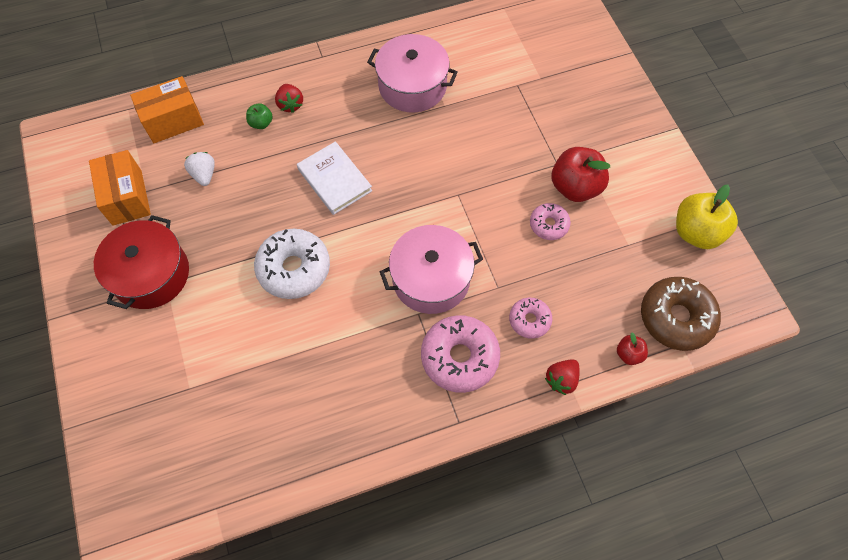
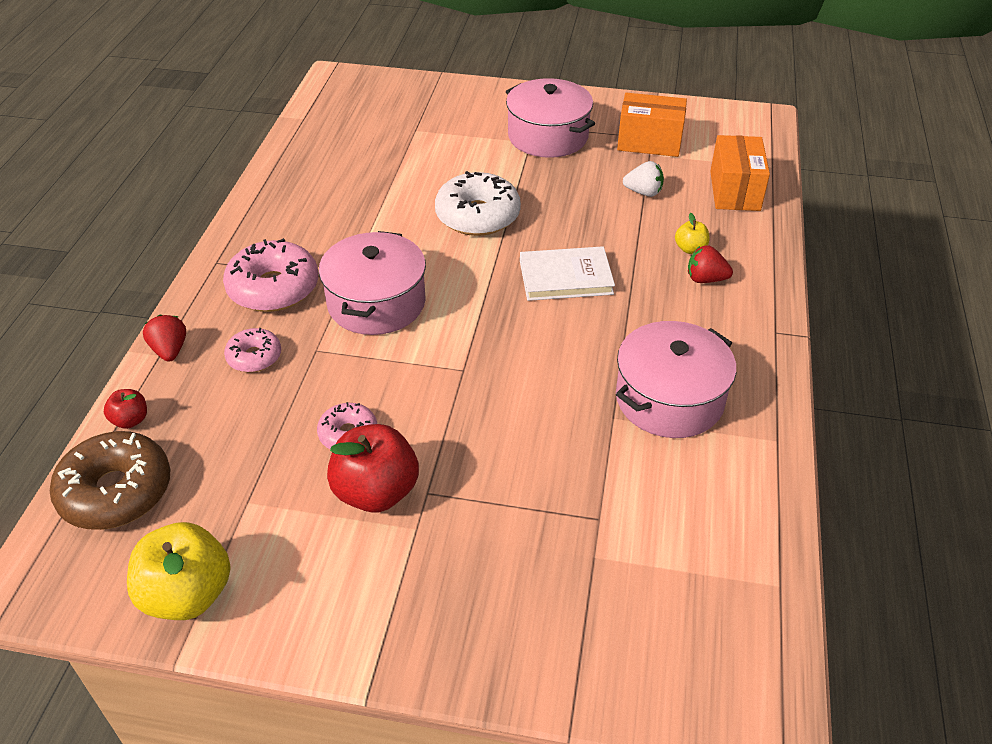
camera: 120 degrees right, 20 degrees down
(151, 274) = (548, 136): red pot -> pink pot
(261, 123) = (690, 249): green apple -> yellow apple

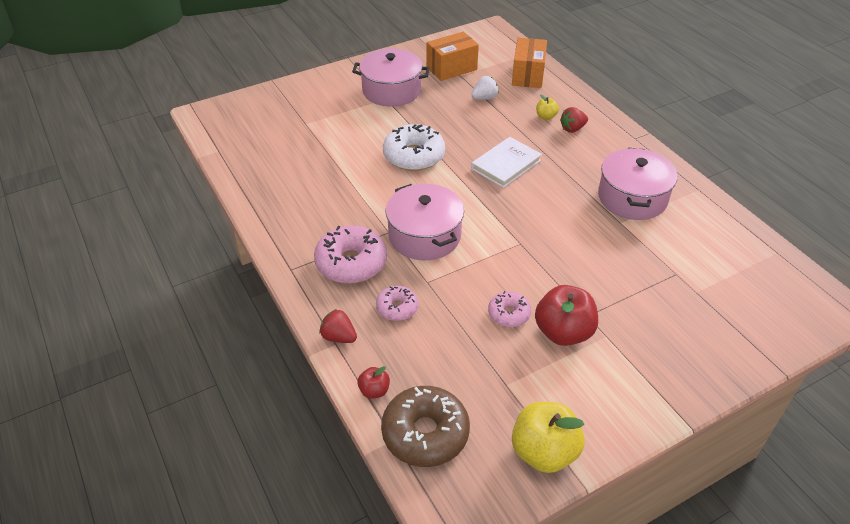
camera: 40 degrees left, 0 degrees up
(735, 191) = (528, 75): orange box -> orange box turned 45 degrees clockwise

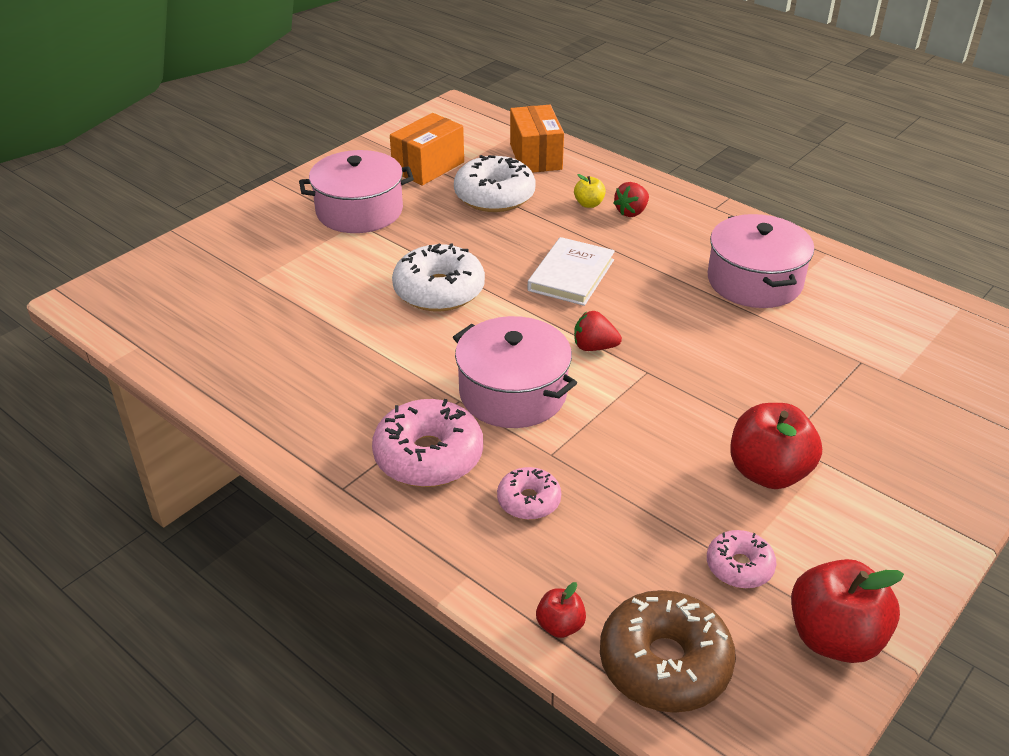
camera: 20 degrees left, 5 degrees down
(339, 337) = (467, 565): red strawberry -> red strawberry (594, 347)
(484, 98) = (494, 196): white strawberry -> white donut
(509, 314) = (685, 467): pink donut -> pink donut (739, 566)
(544, 452) = (834, 638): yellow apple -> red apple

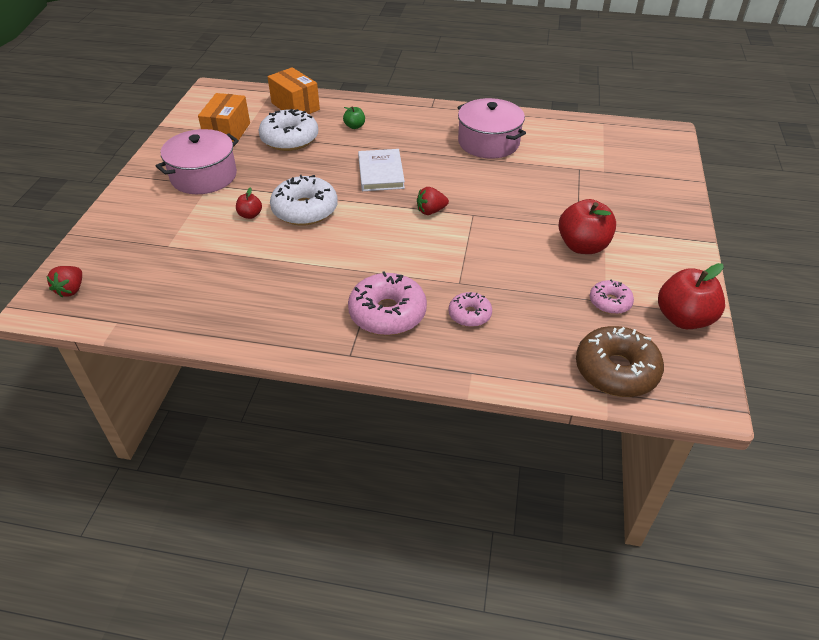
camera: 30 degrees left, 5 degrees up
(513, 393) = (406, 256): pink pot -> none
(560, 626) = (546, 376): red apple -> red apple (250, 215)
(589, 204) = (354, 126): yellow apple -> green apple
(631, 212) = (385, 123): red strawberry -> red strawberry (71, 290)

